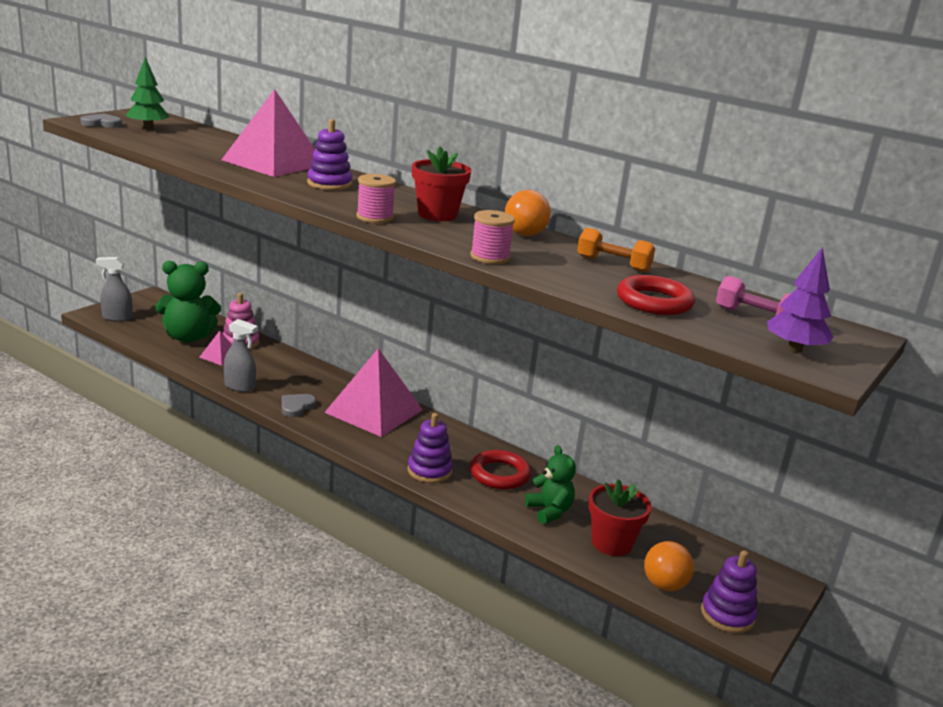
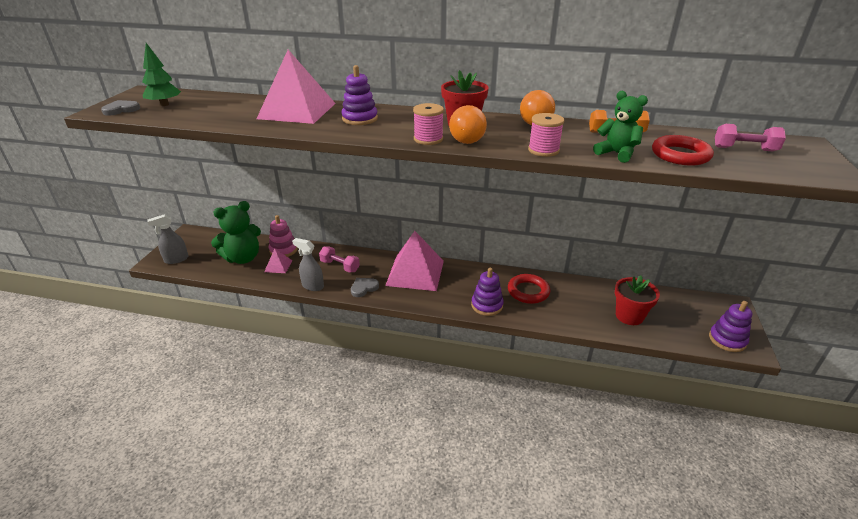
camera: 20 degrees left, 10 degrees up
(240, 387) = (312, 286): grey spray bottle -> grey spray bottle turned 150 degrees counterclockwise
(290, 377) = (340, 266): none -> pink dumbbell
(296, 407) = (364, 288): grey heart -> grey heart turned 45 degrees clockwise
(549, 511) = (578, 307): green teddy bear -> green teddy bear (616, 153)
(664, 585) = (680, 333): orange ball -> orange ball (467, 142)
(794, 349) = (798, 166): purple tree -> none

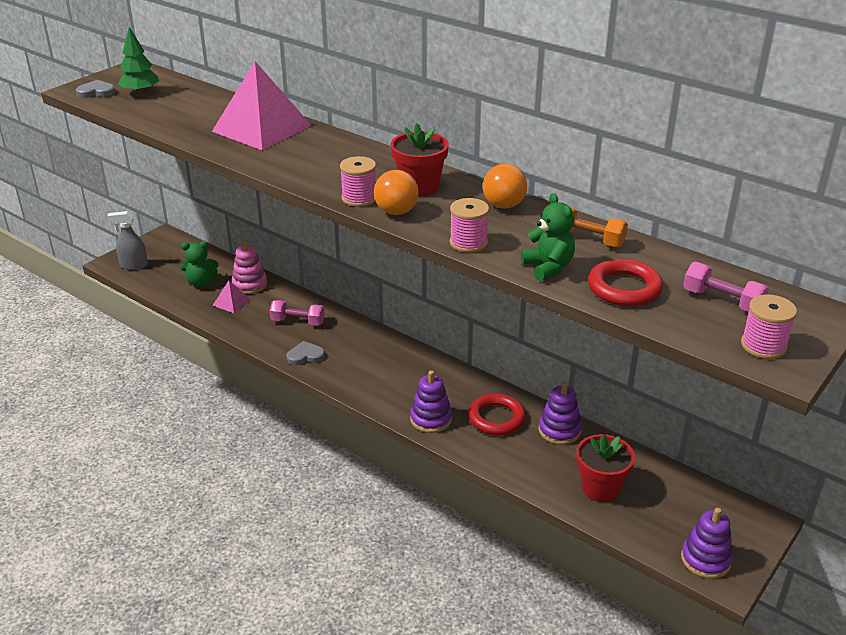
camera: 25 degrees right, 0 degrees up
(243, 258) = (201, 282): green teddy bear -> green teddy bear, size x0.63
(312, 286) = (252, 337): grey spray bottle -> none
(340, 266) = (298, 321): pink dumbbell -> pink dumbbell turned 45 degrees counterclockwise
(360, 119) = (315, 154): purple stacking toy -> purple stacking toy (559, 430)
(415, 272) = (377, 354): pink pyramid -> none
(807, 168) = (763, 345): none -> pink spool

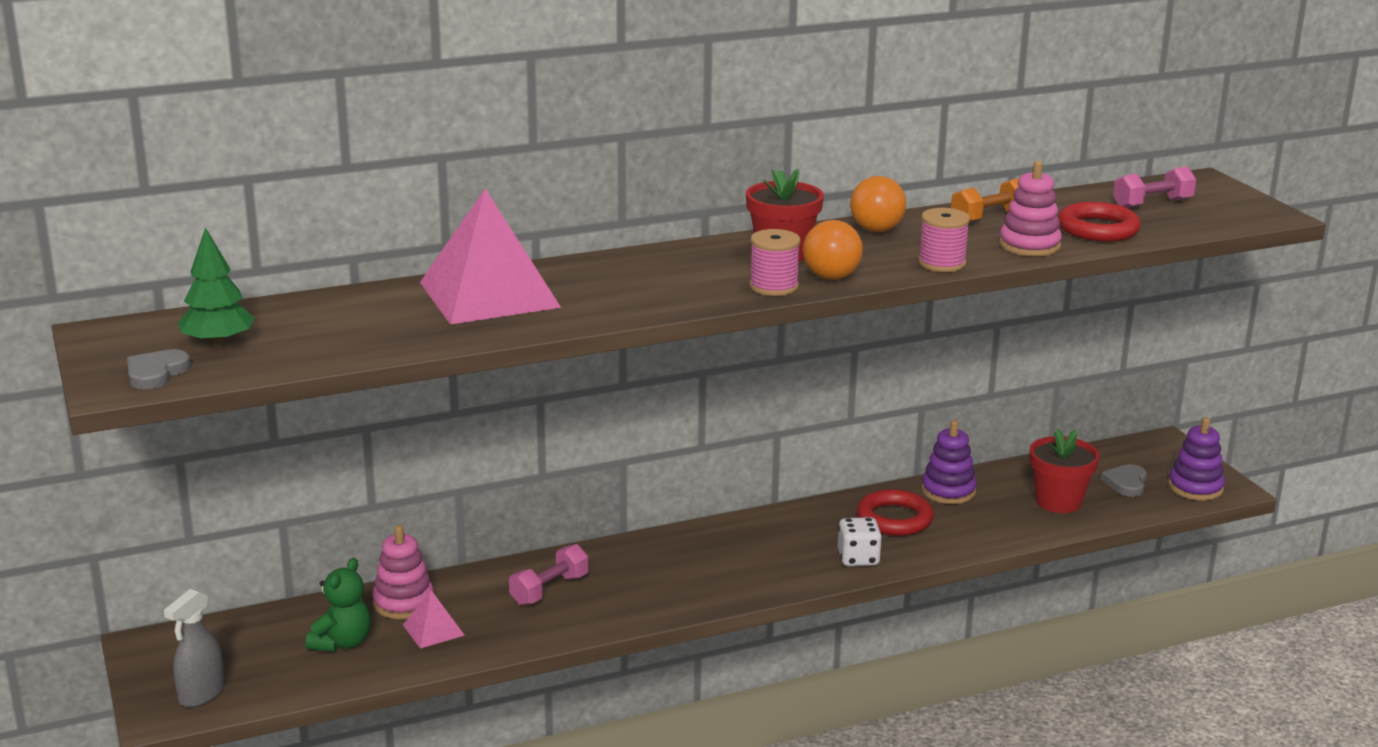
camera: 60 degrees left, 10 degrees down
(305, 356) = (637, 606): grey heart -> grey heart (1126, 483)
(431, 419) = (858, 558): purple stacking toy -> white dice
(548, 267) = (1029, 245): green teddy bear -> pink stacking toy
(763, 345) = (1235, 212): pink spool -> none

